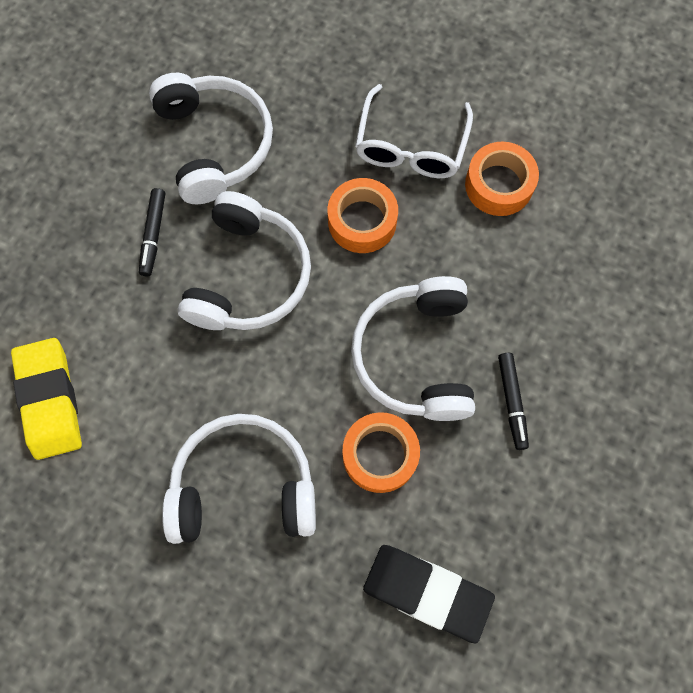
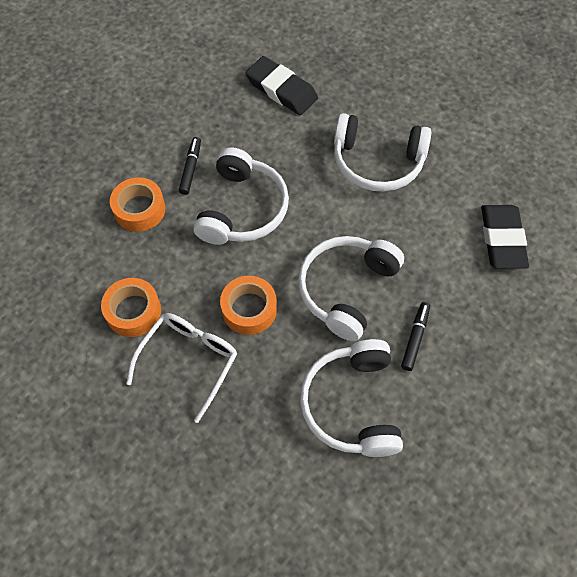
camera: 165 degrees left, 10 degrees down
(50, 400) = (502, 239): yellow eraser -> black eraser
(380, 455) = (286, 159): orange tape -> orange tape (139, 209)

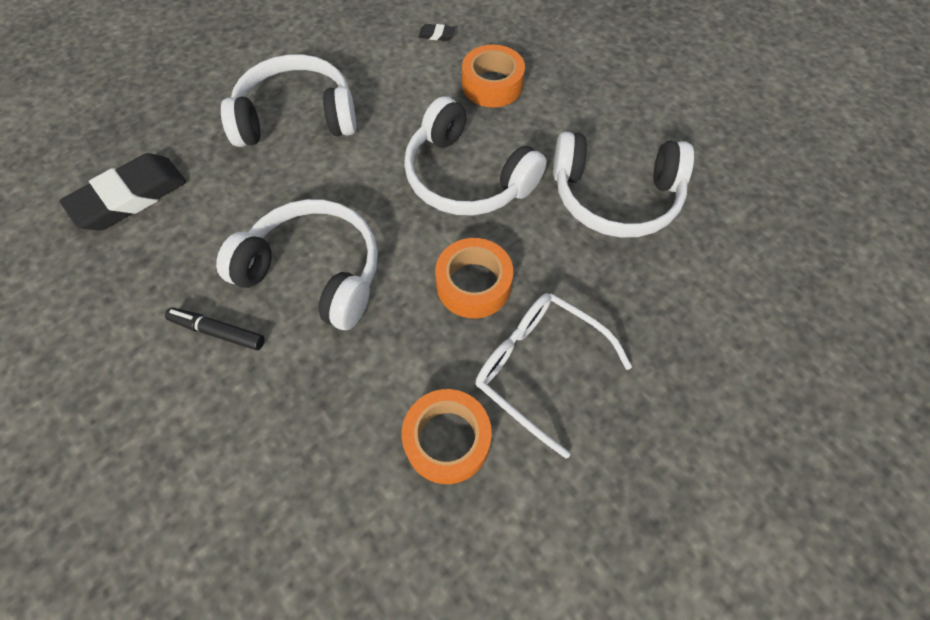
camera: 80 degrees left, 0 degrees up
(139, 209) = (266, 415): orange tape -> orange tape (492, 85)
(377, 162) = (297, 117): white headphones -> white headphones turned 120 degrees counterclockwise
(415, 338) = (541, 127): black marker -> none
(502, 239) = (436, 35): black eraser -> black eraser, size x0.40

